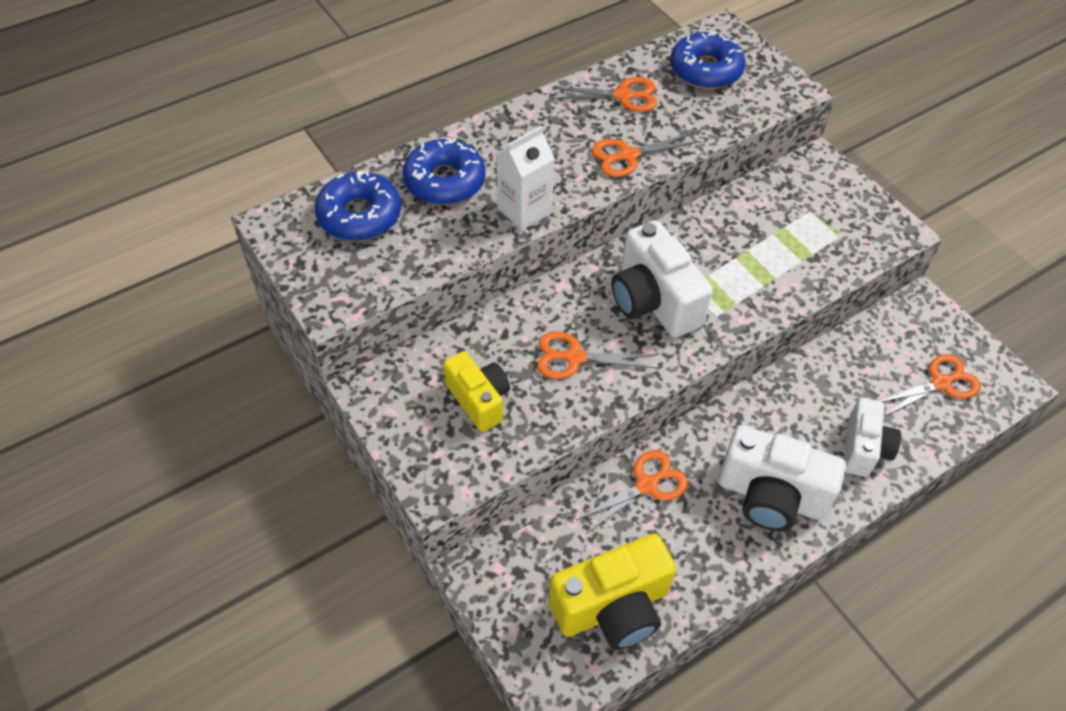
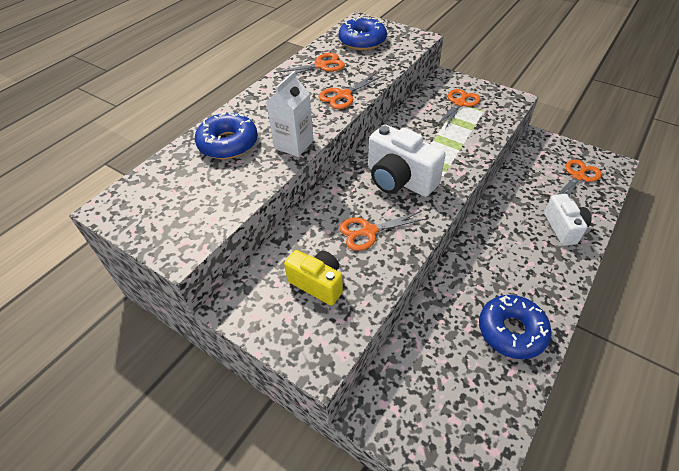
camera: 20 degrees left, 5 degrees down
(359, 216) = (174, 183): blue donut -> blue donut (511, 331)
(613, 607) = (479, 398): yellow camera -> none
(646, 485) = (451, 301): orange scissors -> orange scissors (459, 103)
(770, 496) = (530, 277): white camera -> none

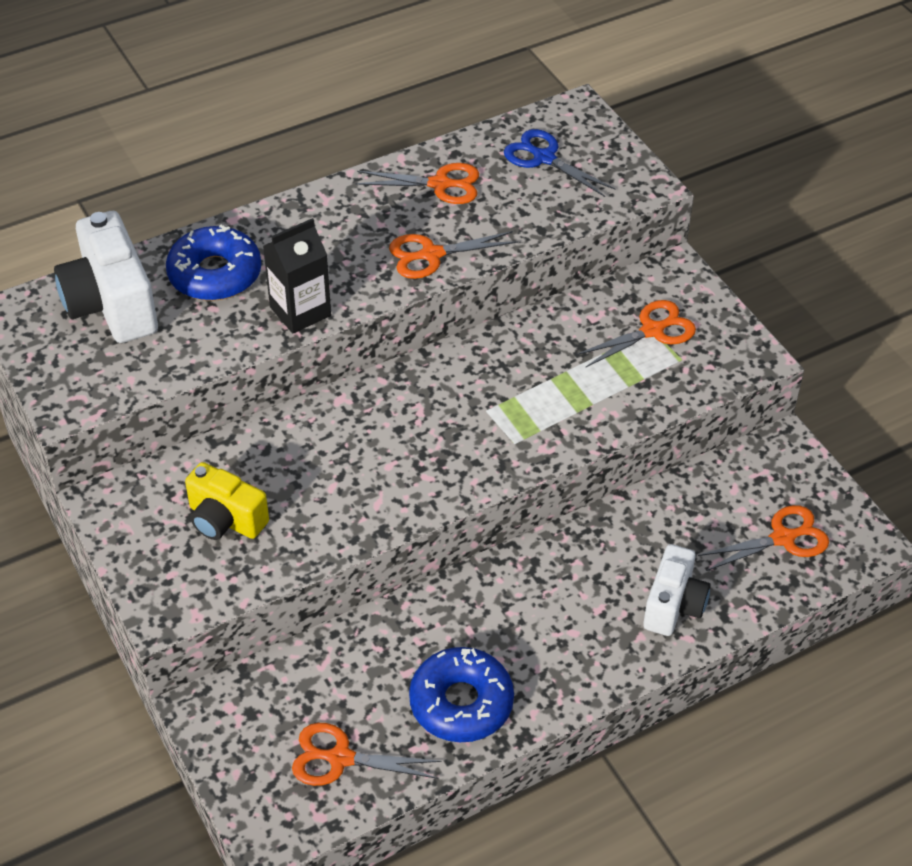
camera: 25 degrees right, 0 degrees up
(294, 144) = (300, 311): white carton -> black carton
(317, 283) = (225, 520): yellow camera -> yellow camera turned 150 degrees clockwise
(362, 41) = (544, 158): blue donut -> blue scissors
(369, 231) = (341, 480): orange scissors -> orange scissors (340, 758)
(399, 180) = (444, 423): white camera -> white camera (111, 304)

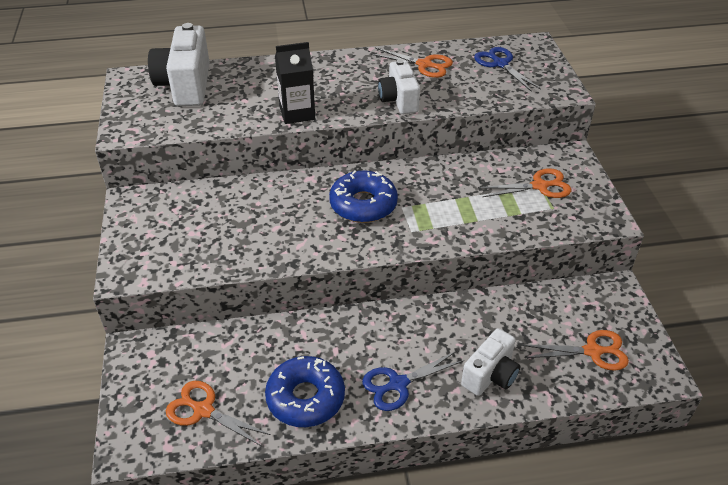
camera: 20 degrees right, 5 degrees down
(215, 274) = (257, 83): blue donut -> blue donut (363, 204)
(225, 520) = (196, 229): yellow camera -> none
(431, 255) = (399, 100): orange scissors -> white camera
(567, 650) = (398, 384): none -> blue scissors

